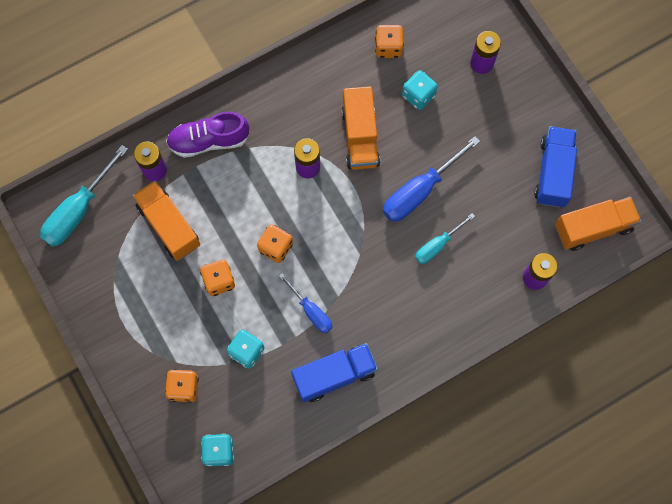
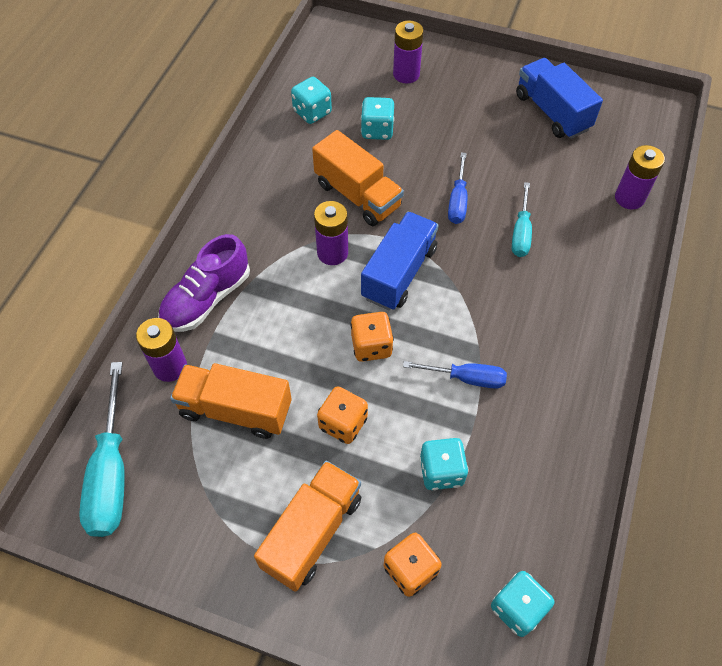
camera: 40 degrees left, 15 degrees down
(334, 375) = (552, 421): blue truck -> blue truck (399, 273)
(388, 47) = (312, 112): orange dice -> turquoise dice
(420, 191) = (458, 201): blue screwdriver -> blue screwdriver, size x0.60
(593, 228) = (629, 129): orange truck -> orange truck (312, 532)

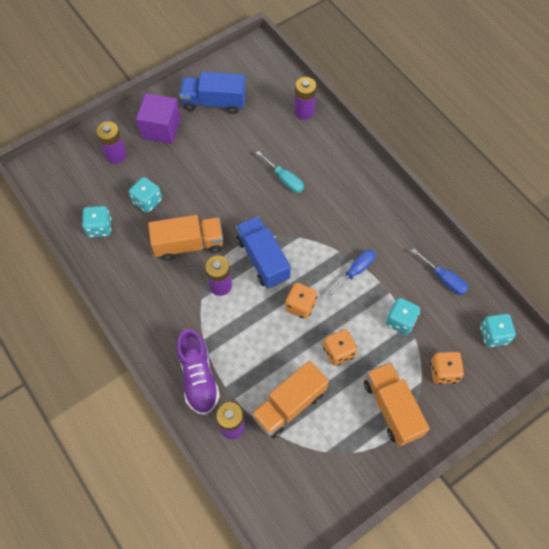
camera: 55 degrees left, 5 degrees up
(111, 472) = (281, 500): turquoise screwdriver -> none
(458, 201) = (237, 195): blue screwdriver -> blue screwdriver (444, 279)
(473, 89) = (161, 128): none -> purple cube

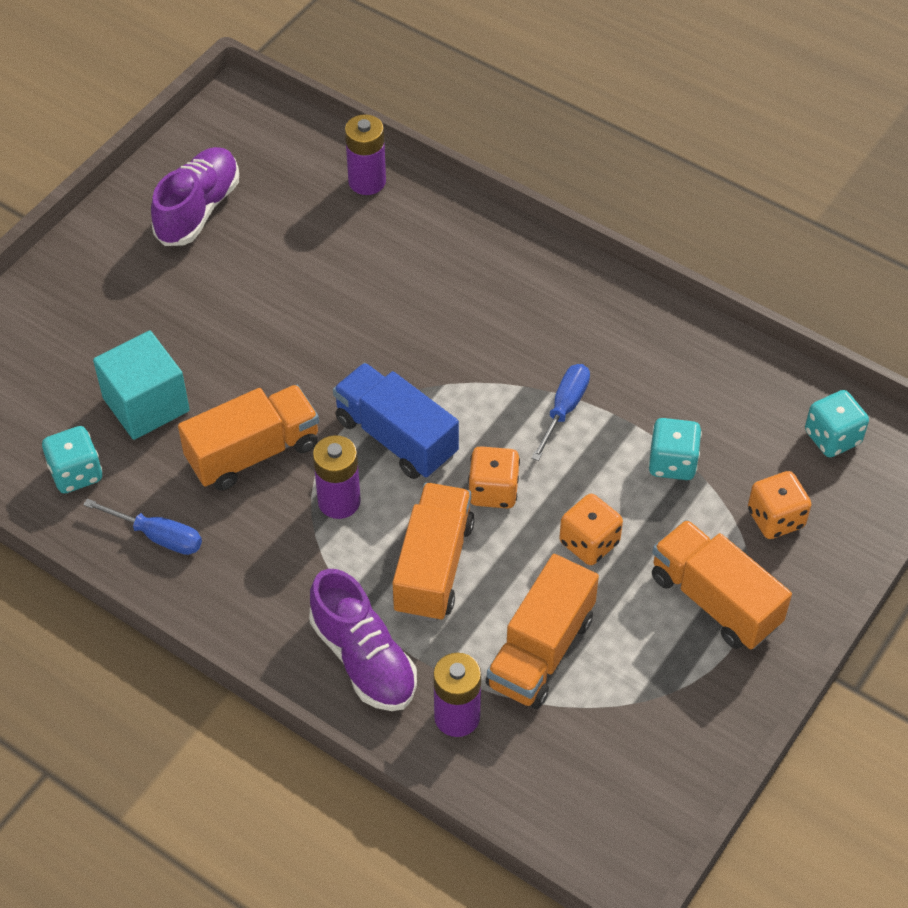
camera: 20 degrees left, 10 degrees down
(116, 155) = (53, 345): purple battery -> none
(147, 201) = (146, 404): turquoise dice -> turquoise cube
(161, 128) = (119, 278): purple cube -> none
(214, 102) = (198, 209): blue truck -> purple shoe
(253, 338) = (433, 567): none -> orange truck
(284, 179) = (379, 299): turquoise screwdriver -> none
(444, 279) = (716, 376): blue screwdriver -> blue screwdriver (157, 536)

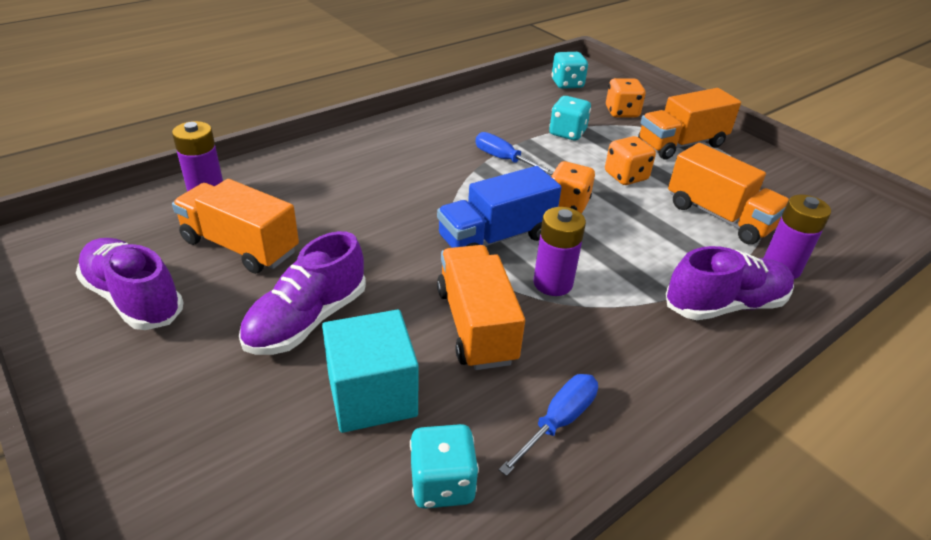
camera: 75 degrees left, 15 degrees down
(215, 331) = (307, 320): none -> purple shoe
(433, 567) = (634, 248): orange truck -> orange truck (240, 246)

